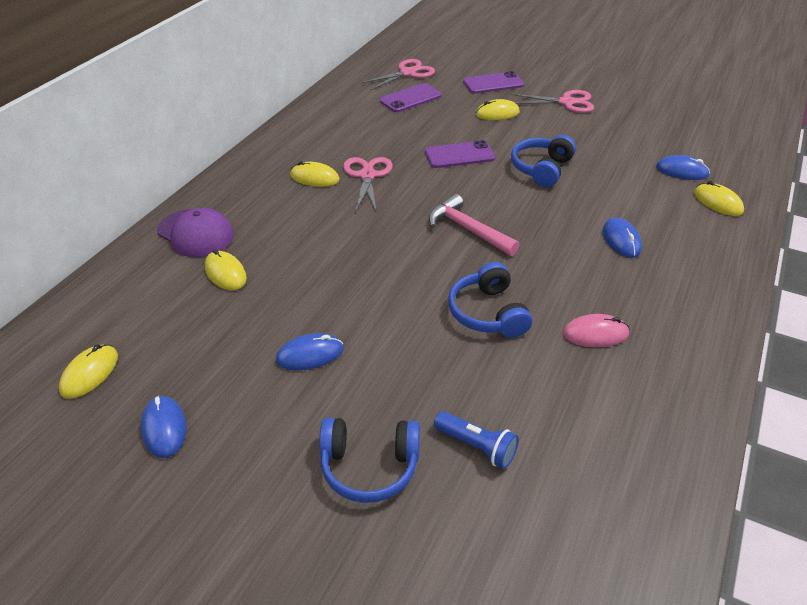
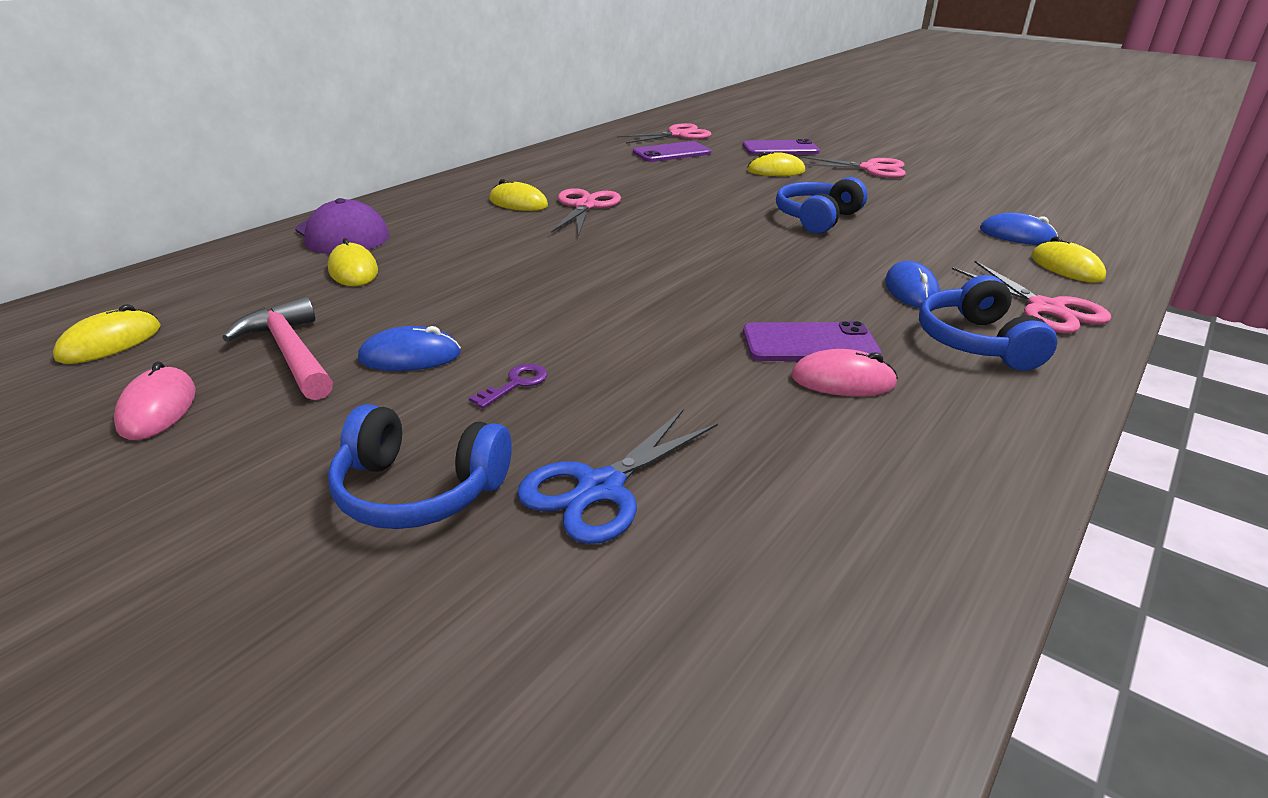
camera: 10 degrees right, 10 degrees down
(164, 428) = (158, 408): blue mouse -> pink mouse
(391, 369) = (516, 384): none -> purple key
(459, 155) = (712, 199): purple phone -> purple phone (809, 343)
(467, 229) = (693, 261): pink hammer -> pink hammer (290, 353)
(476, 446) = (601, 488): blue flashlight -> blue scissors
(488, 313) = (686, 342): blue headphones -> blue headphones (975, 342)
(709, 247) = (1046, 308): none -> pink scissors

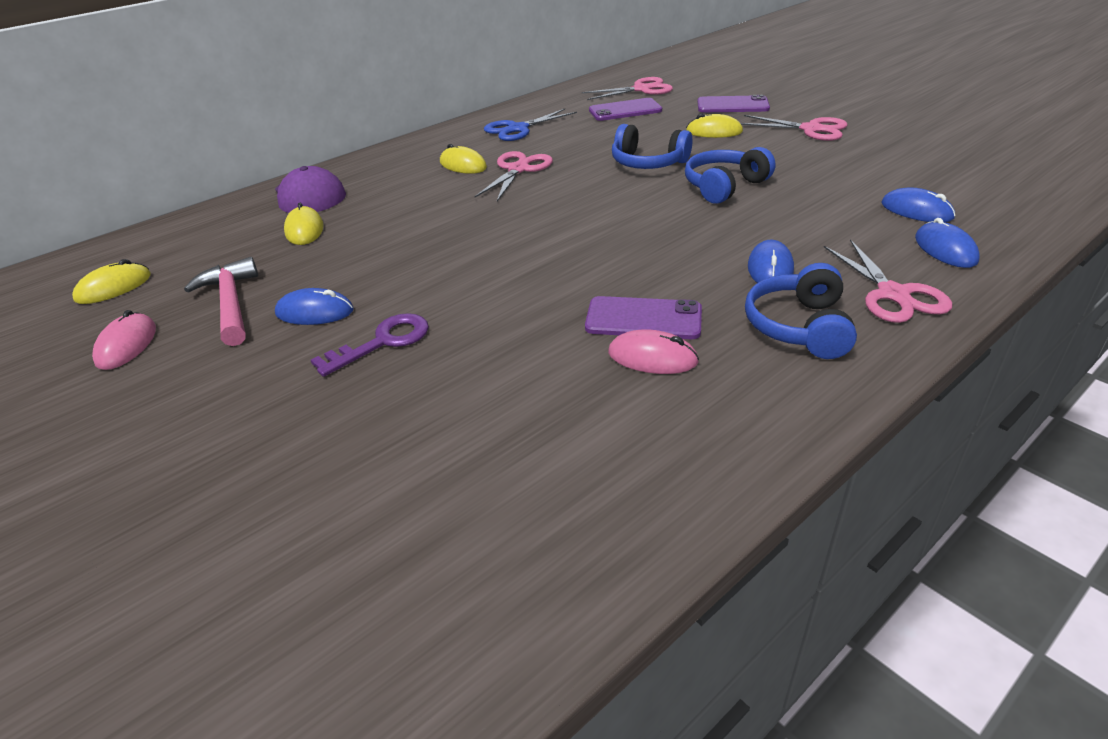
camera: 15 degrees right, 5 degrees up
(419, 490) = (274, 427): blue headphones -> blue headphones (648, 163)
(516, 384) = (383, 342): purple key -> purple key, size x1.67
(601, 488) = (405, 439): blue scissors -> blue scissors (518, 129)
(1066, 267) = (945, 249): yellow mouse -> blue mouse

